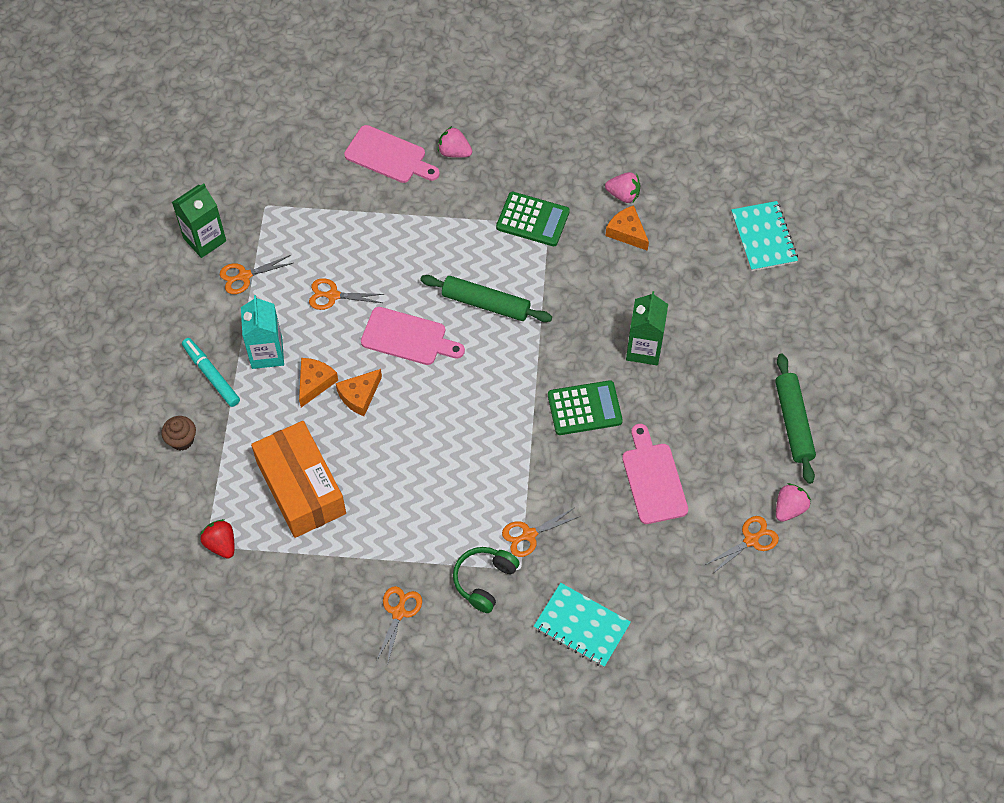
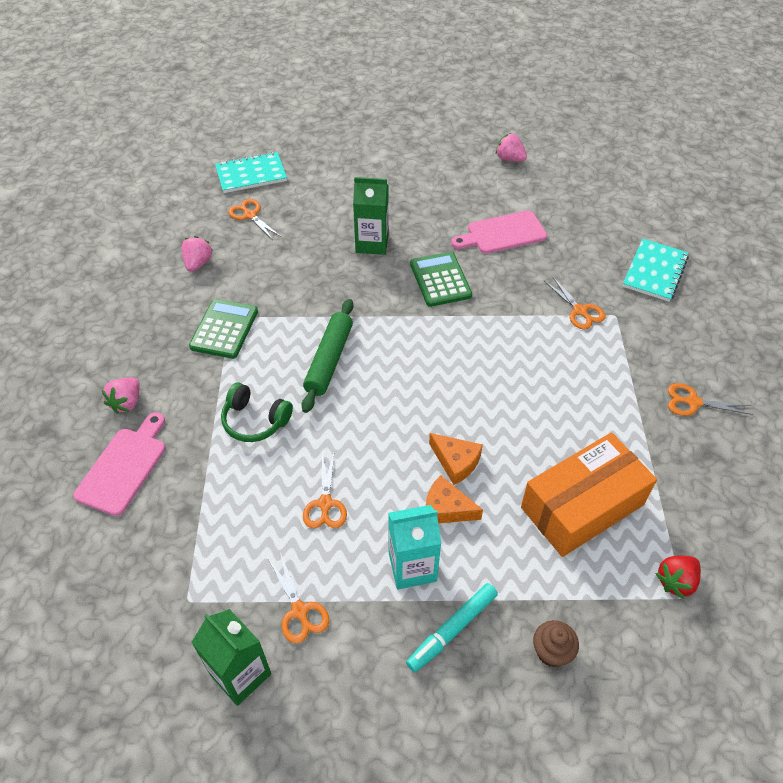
camera: 95 degrees left, 10 degrees down
(408, 337) = (376, 424): pink cutting board -> none
(484, 581) = (636, 339): green headphones -> green headphones (255, 420)
(627, 232) = (242, 259): orange cheese -> none
(751, 540) = (543, 178): orange scissors -> orange scissors (250, 215)
(793, 422) = (432, 157): green rolling pin -> none

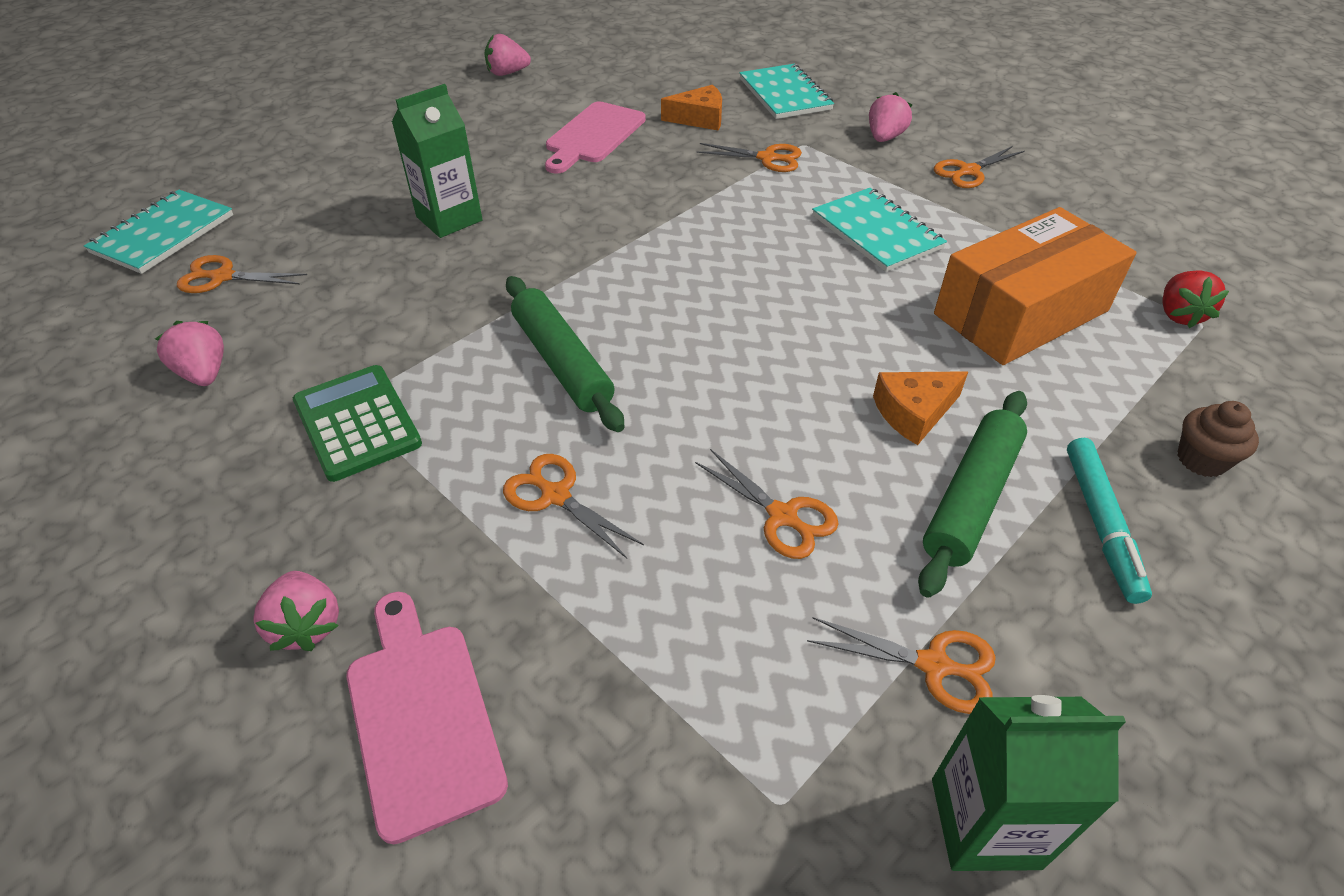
camera: 45 degrees left, 5 degrees down
(255, 420) = (555, 495): green headphones -> orange scissors
(412, 567) = (971, 498): turquoise carton -> green rolling pin
(440, 280) = (584, 209): green calculator -> none
(456, 462) = (855, 361): orange cheese -> orange cheese (699, 118)
(574, 401) = (876, 232): none -> turquoise notebook
(582, 506) = (1021, 313): orange box -> orange box turned 45 degrees clockwise
(673, 343) = (884, 138): none -> pink strawberry

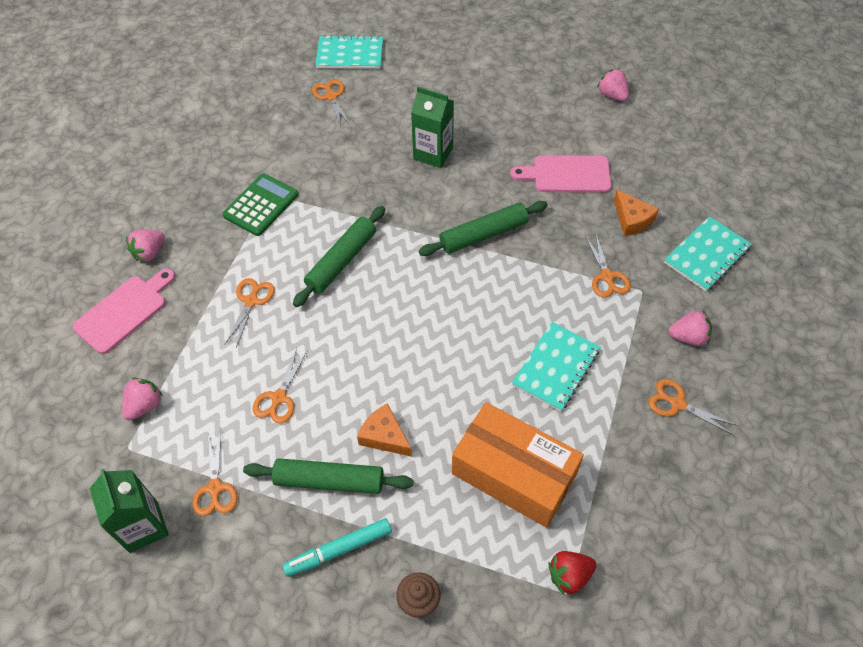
camera: 65 degrees right, 10 degrees up
(204, 373) = (264, 134): pink strawberry -> pink strawberry (145, 405)
(629, 221) = (483, 234): none -> green rolling pin

